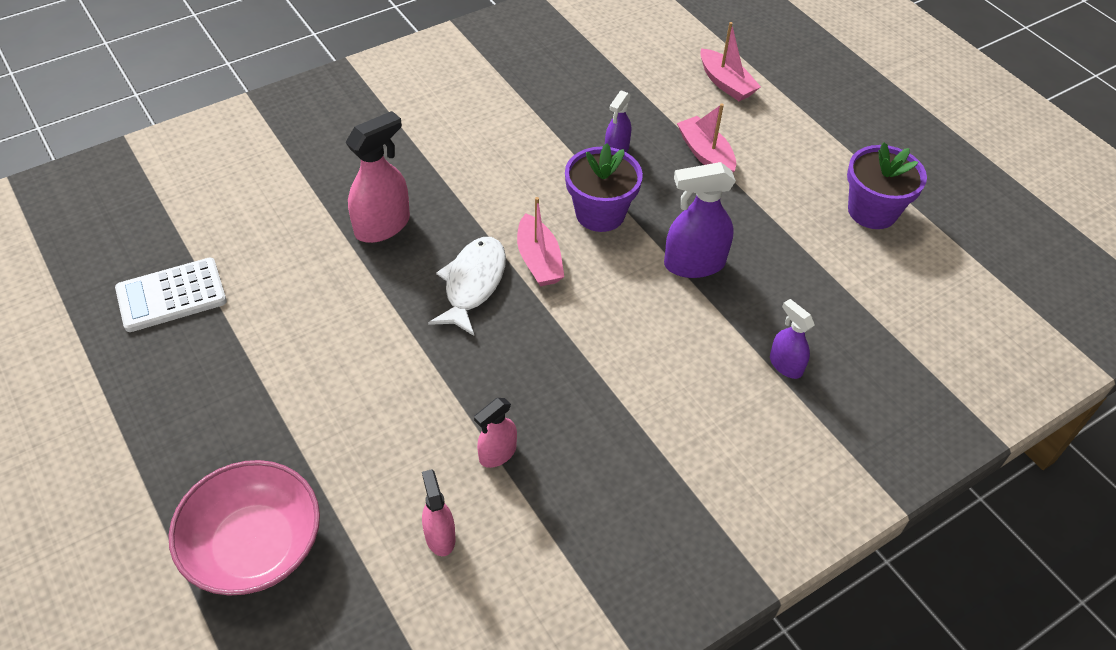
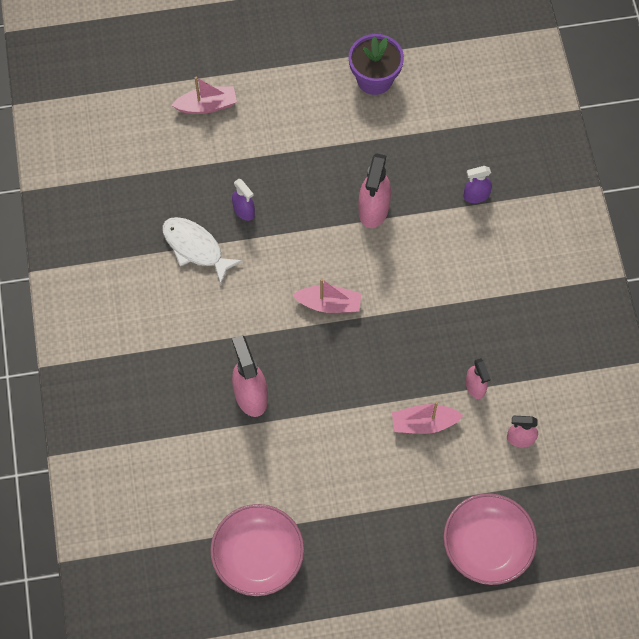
camera: 65 degrees left, 15 degrees up
(171, 295) = (258, 556): white calculator -> pink bowl
(473, 284) = (332, 353): white fish -> white fish (195, 248)
(600, 213) = (302, 248): purple flower pot -> none
(694, 264) = (373, 209): purple spray bottle -> pink spray bottle
(705, 154) = (275, 154): pink boat -> pink boat (424, 423)

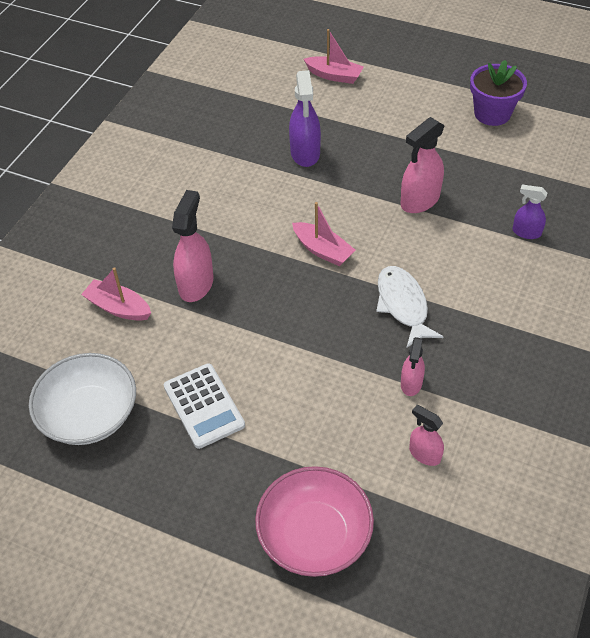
camera: 35 degrees right, 15 degrees down
(195, 248) = (243, 160): white fish -> white fish (403, 305)
(244, 211) = (305, 153): purple spray bottle -> purple spray bottle, size x1.69
(258, 556) = (89, 414): pink bowl -> white bowl
(338, 497) = (204, 406): none -> white calculator
(424, 423) = (335, 388): pink boat -> pink boat (118, 307)

